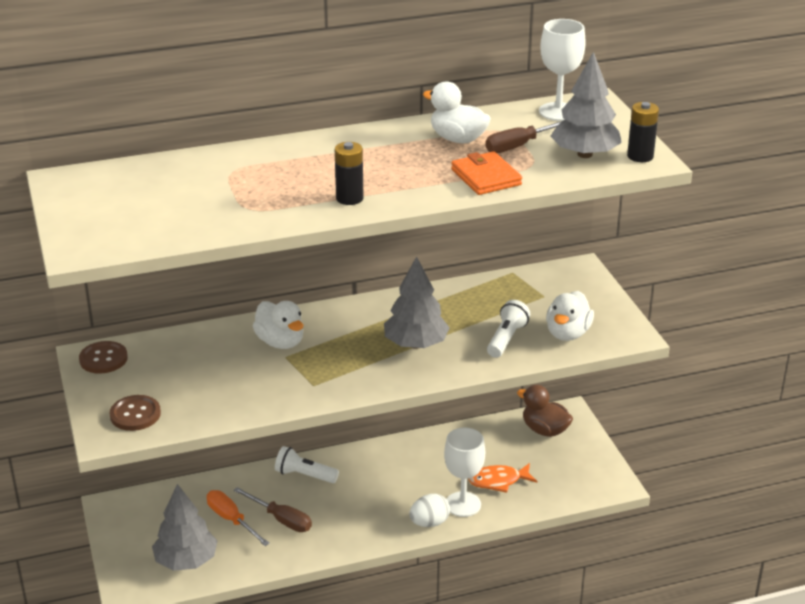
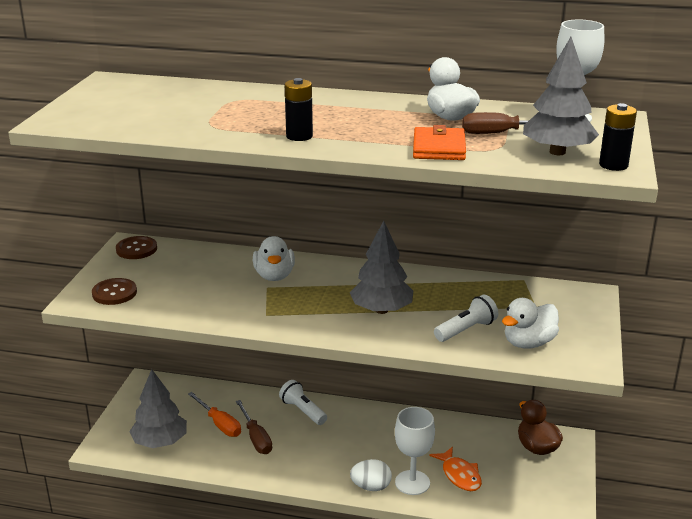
camera: 30 degrees right, 5 degrees down
(231, 520) = (219, 424): orange screwdriver -> orange screwdriver turned 150 degrees clockwise
(498, 481) = (459, 475): orange fish -> orange fish turned 135 degrees counterclockwise

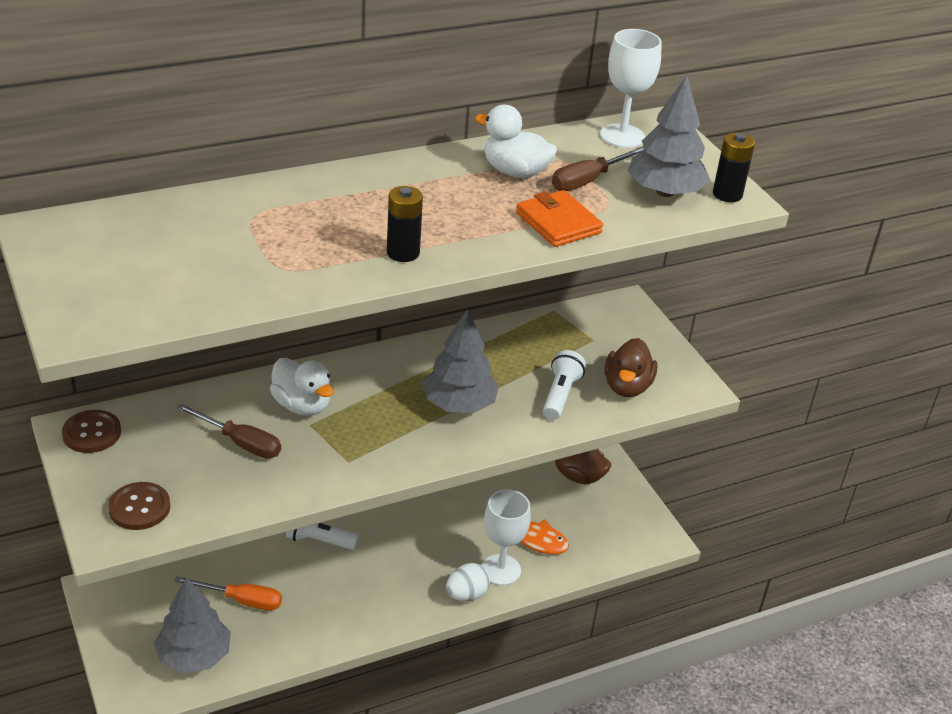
camera: 40 degrees left, 10 degrees up
(256, 438) = (299, 597): brown screwdriver -> brown screwdriver (240, 443)
(528, 343) = (627, 387): white duck -> brown duck

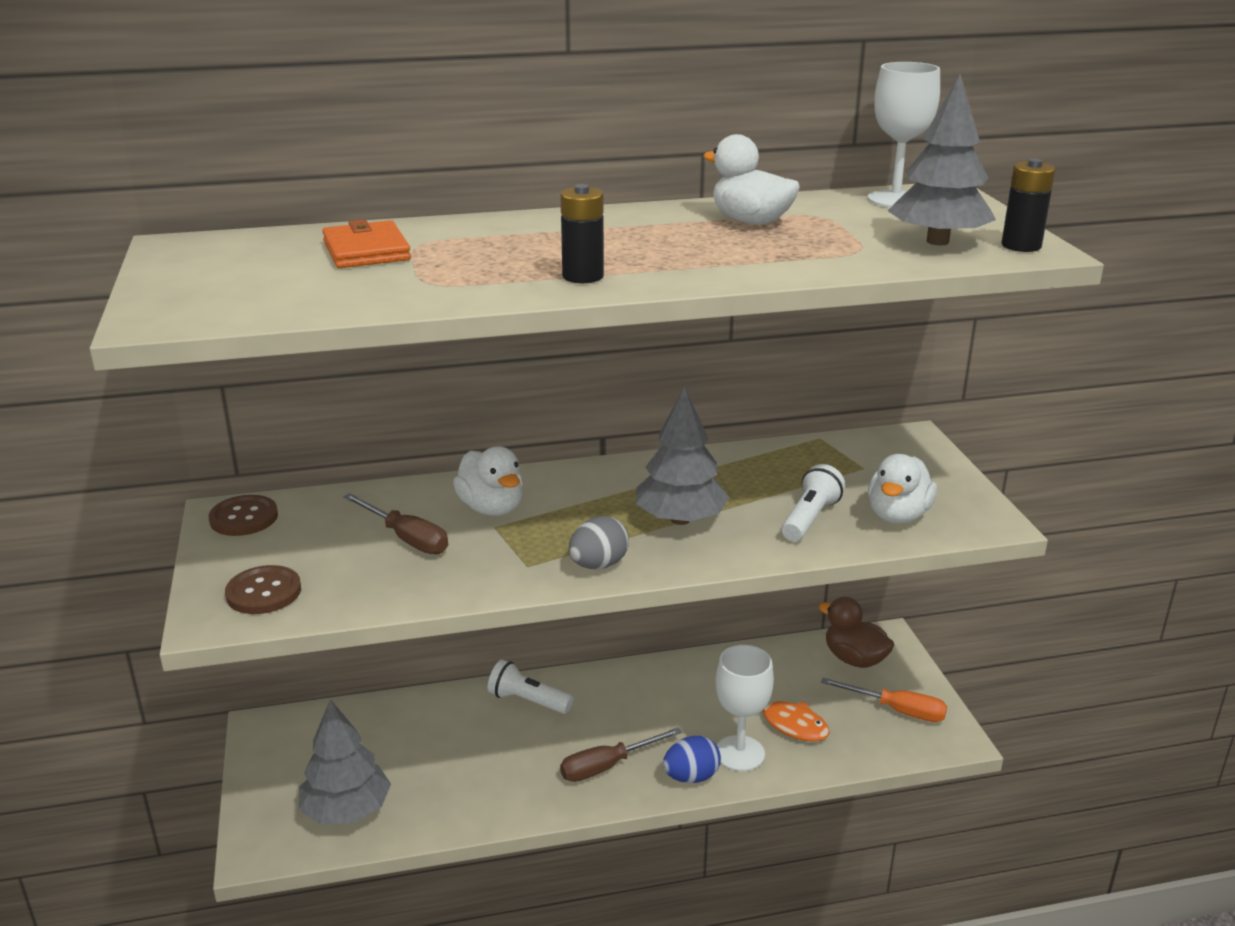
camera: 15 degrees right, 10 degrees down
(241, 600) = (420, 756): orange screwdriver -> orange screwdriver (897, 710)
(405, 455) = (598, 565): none -> grey egg
(466, 594) = (691, 777): white egg -> blue egg
(558, 223) = (790, 260): orange wallet -> orange wallet (366, 251)
(588, 180) = (841, 230): brown screwdriver -> brown screwdriver (607, 766)
(627, 387) = (898, 516): brown duck -> white duck

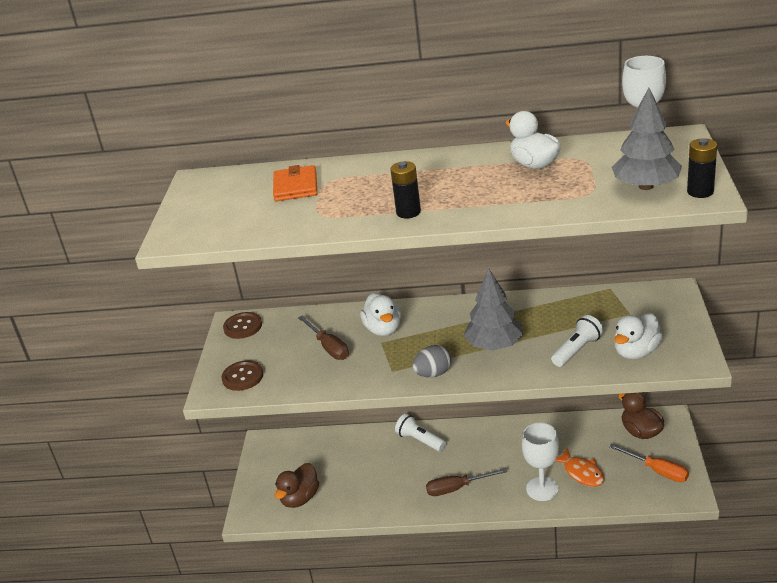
camera: 20 degrees right, 5 degrees up
(346, 810) = (300, 498): grey tree -> brown duck
(691, 777) = (507, 501): blue egg -> none

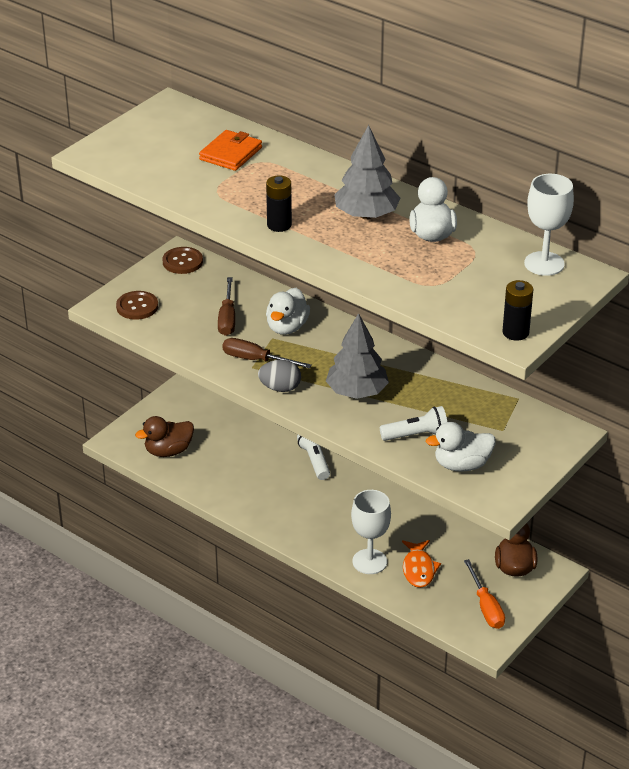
camera: 30 degrees right, 5 degrees up
(457, 488) = (300, 518): brown screwdriver -> brown screwdriver (256, 360)
(646, 186) = (483, 304): grey tree -> grey tree (366, 215)

